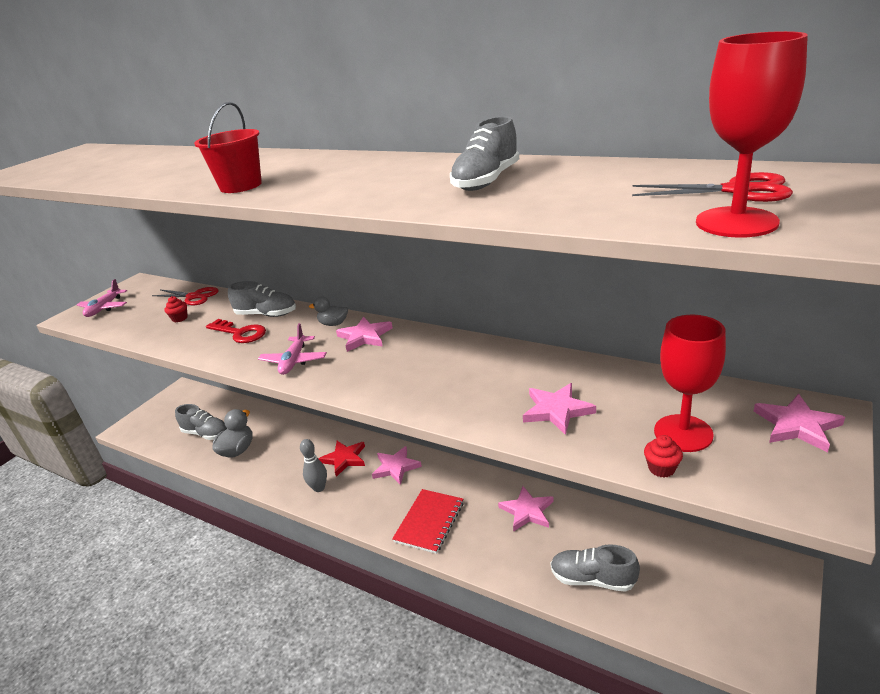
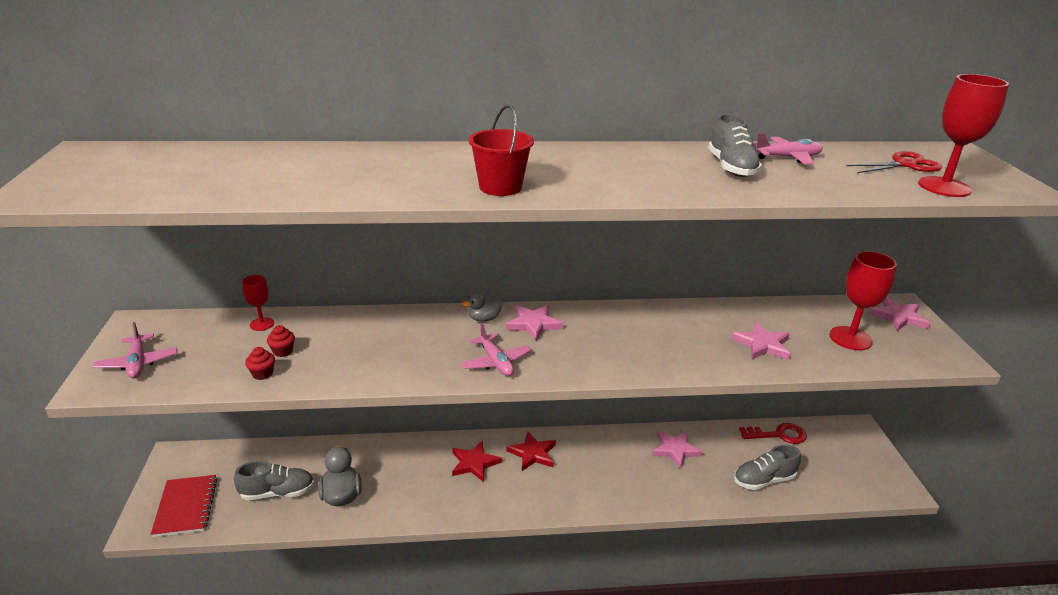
camera: 40 degrees left, 0 degrees up
(194, 297) = (262, 324): red scissors -> red goblet
(240, 333) = (391, 350): red key -> red key (778, 435)
(266, 314) = (393, 325): grey shoe -> none
(319, 488) = (477, 498): grey bowling pin -> none
(396, 467) = (532, 453): pink star -> red star
(429, 522) = (610, 487): red notebook -> red notebook (186, 507)
(580, 174) = (788, 158): none -> pink plane
(661, 468) = (865, 364): red cupcake -> red cupcake (262, 374)

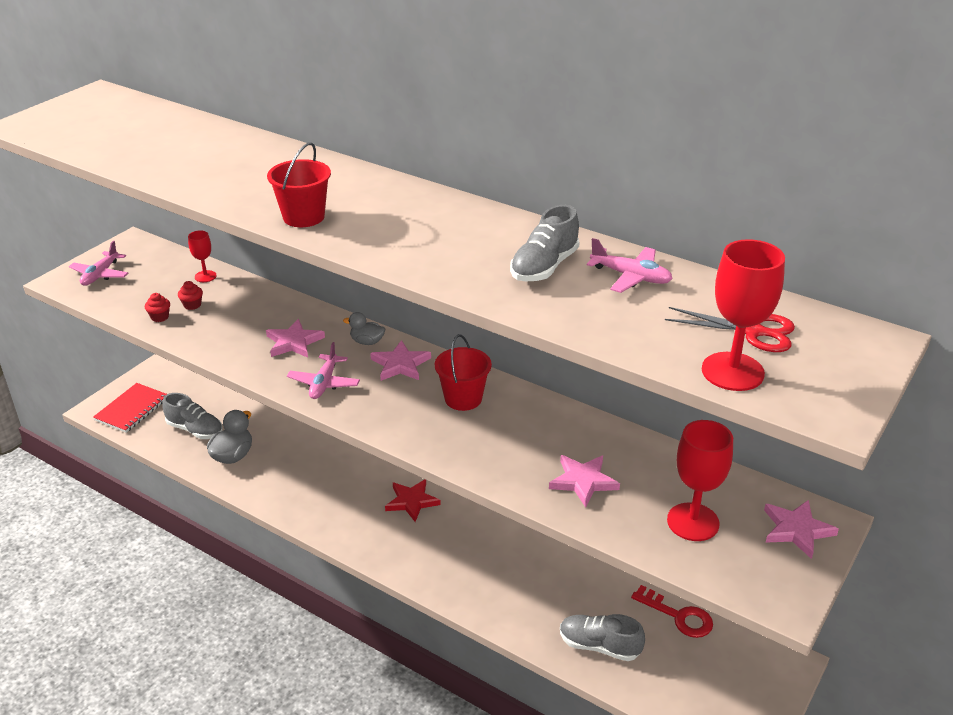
camera: 40 degrees right, 5 degrees up
(474, 463) = (355, 484): red star -> none
(612, 328) = (463, 398): none -> red bucket
(675, 450) = (546, 569): pink star -> pink star (294, 342)

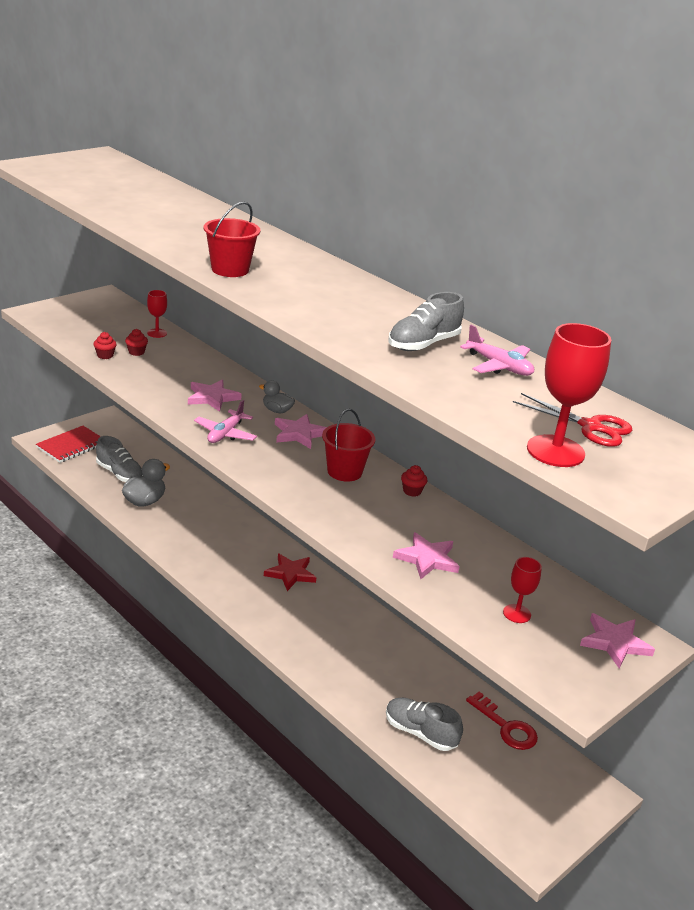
camera: 10 degrees right, 5 degrees down
(100, 275) = (68, 314): pink plane -> none
(539, 405) = (412, 491): none -> red cupcake
(693, 522) = (517, 613): red goblet -> red goblet, size x0.56

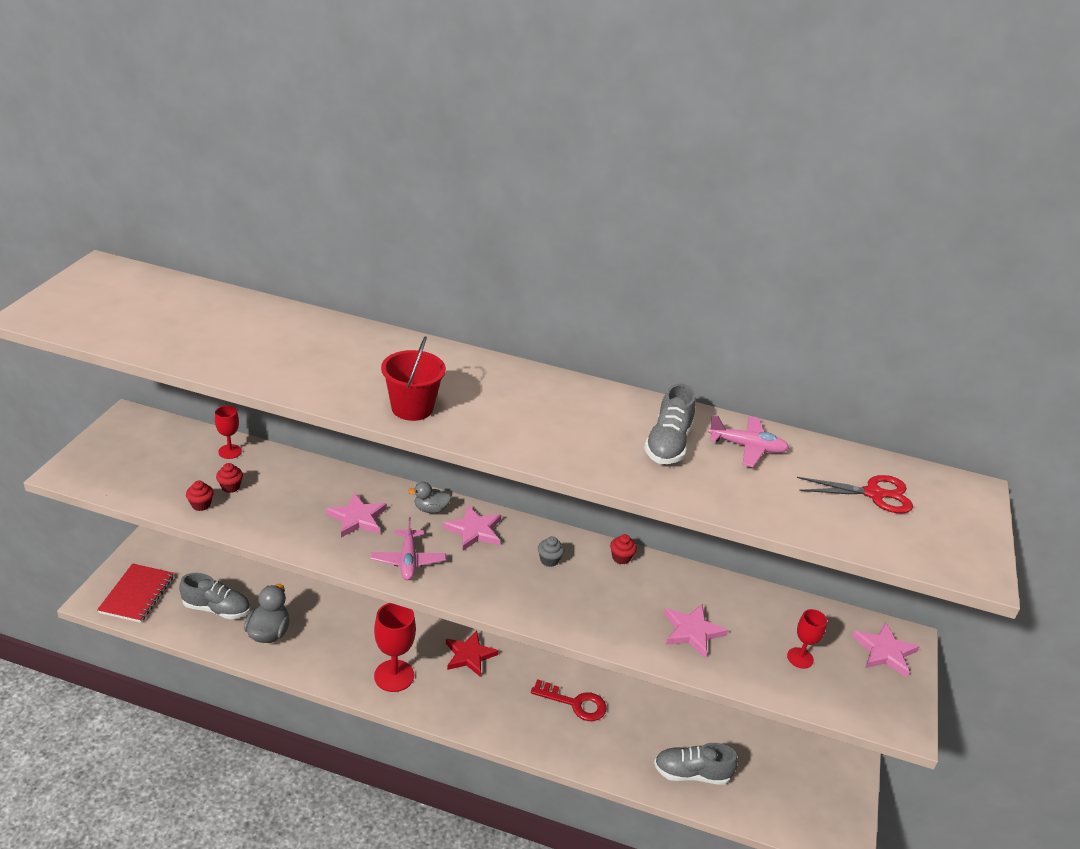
camera: 30 degrees left, 5 degrees up
(344, 471) = (549, 560): red bucket -> grey cupcake
(506, 727) = (748, 731): red key -> red key (575, 703)
(555, 451) = (879, 537): red goblet -> red goblet (394, 676)

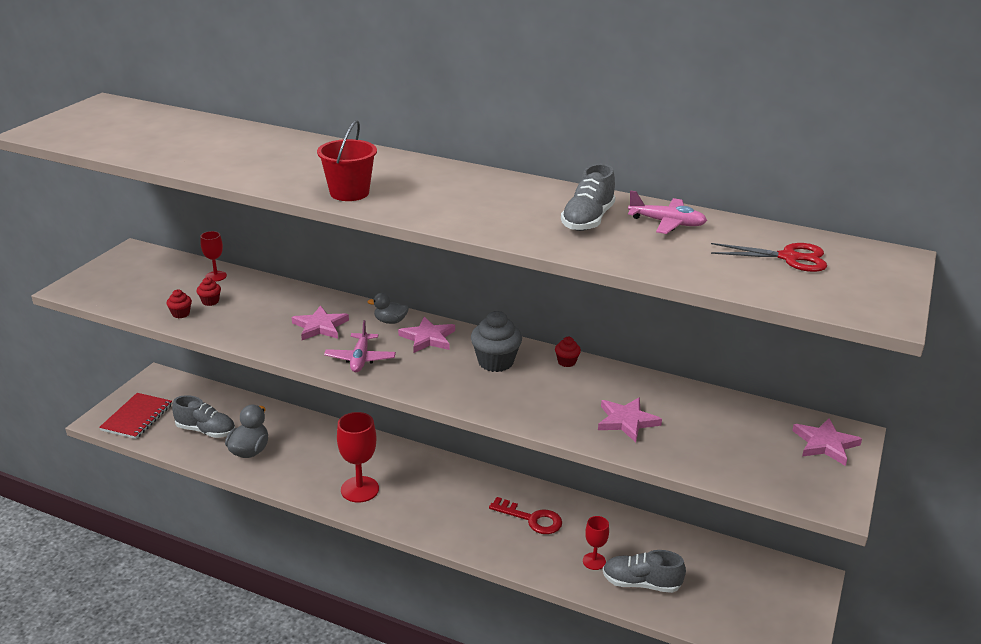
camera: 10 degrees right, 5 degrees down
(469, 655) = (434, 476): red star -> none
(549, 560) = (495, 362): grey cupcake -> grey cupcake, size x1.97
(800, 658) = (734, 446): red goblet -> red goblet (594, 561)

